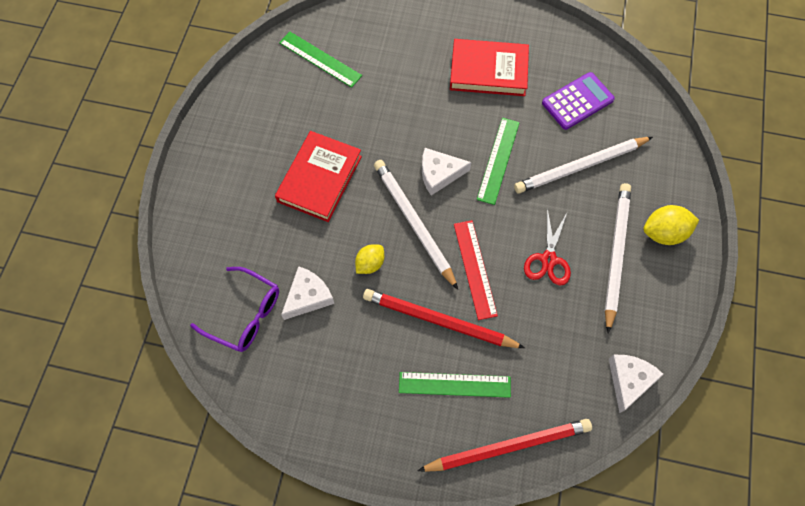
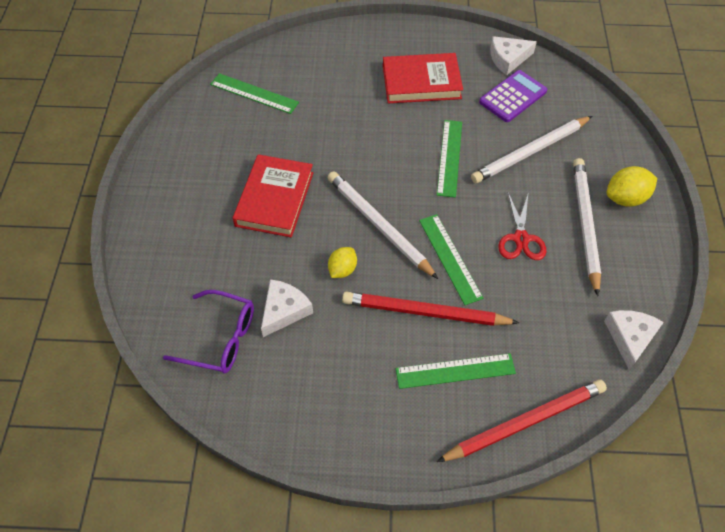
camera: 10 degrees left, 10 degrees down
(439, 174) = (394, 177): white cheese -> white cheese (508, 59)
(475, 269) = (450, 258): red ruler -> green ruler

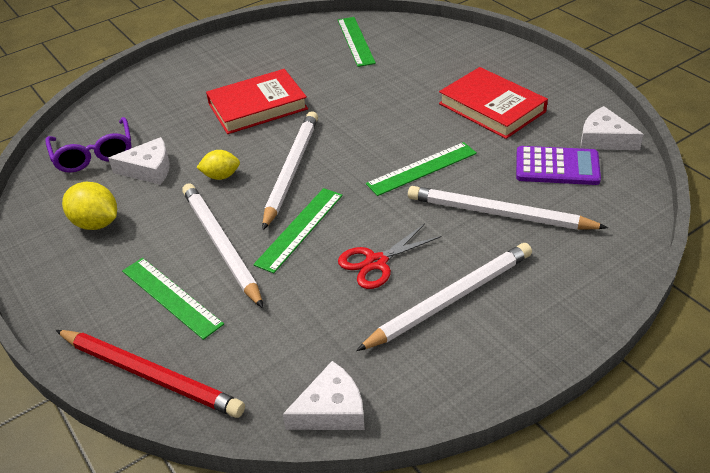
camera: 55 degrees right, 15 degrees down
(425, 312) = (221, 245): red pencil -> white pencil
(625, 198) = (528, 313): yellow lemon -> yellow lemon (96, 223)

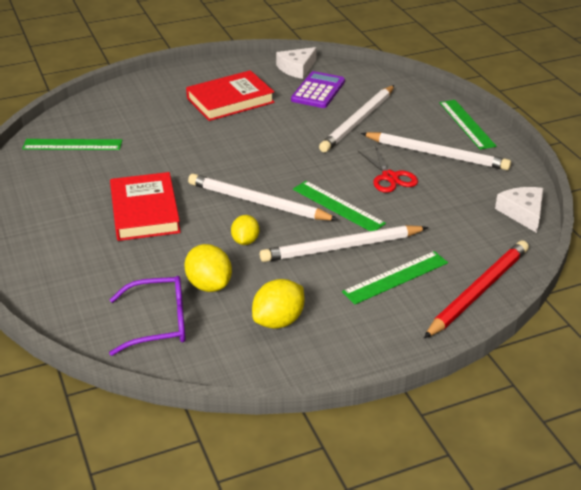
camera: 80 degrees left, 5 degrees down
(149, 169) = (209, 285): white cheese -> yellow lemon
(422, 168) = (290, 142): green ruler -> green ruler (466, 124)
(450, 299) = (436, 154): white pencil -> white pencil turned 135 degrees clockwise

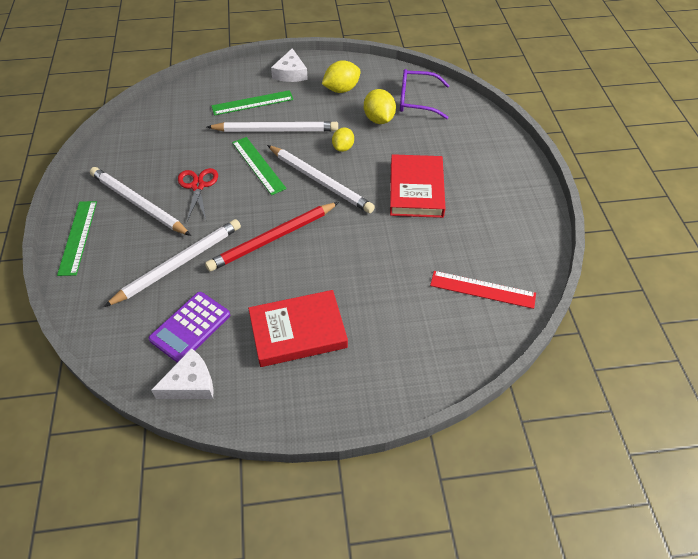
camera: 165 degrees left, 15 degrees up
(72, 145) = (482, 289): green ruler -> red ruler
(478, 291) = (207, 85): red pencil -> red pencil (273, 238)
(523, 213) = (125, 133): white cheese -> white cheese (290, 73)

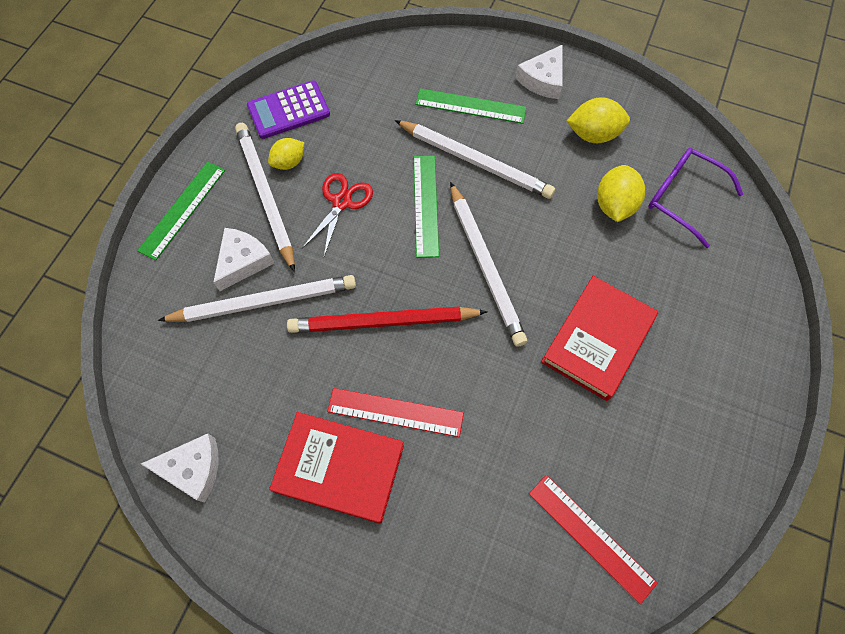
camera: 30 degrees right, 15 degrees up
(147, 247) = (243, 261): none -> white cheese
(190, 327) = (231, 395): purple calculator -> purple calculator (289, 110)
(315, 283) = (395, 412): none -> red ruler
(343, 148) = (542, 228): yellow lemon -> yellow lemon (289, 162)

